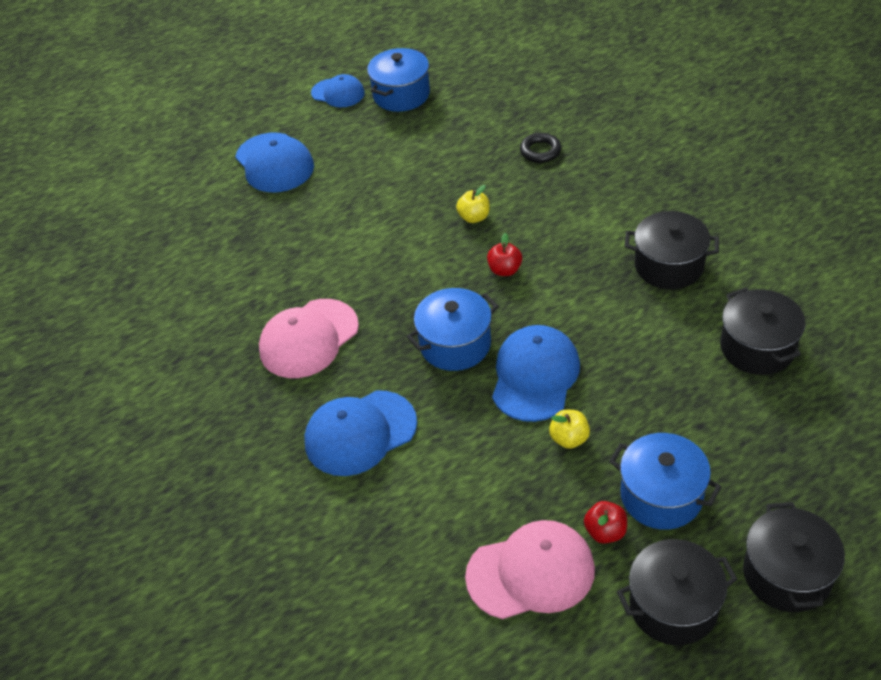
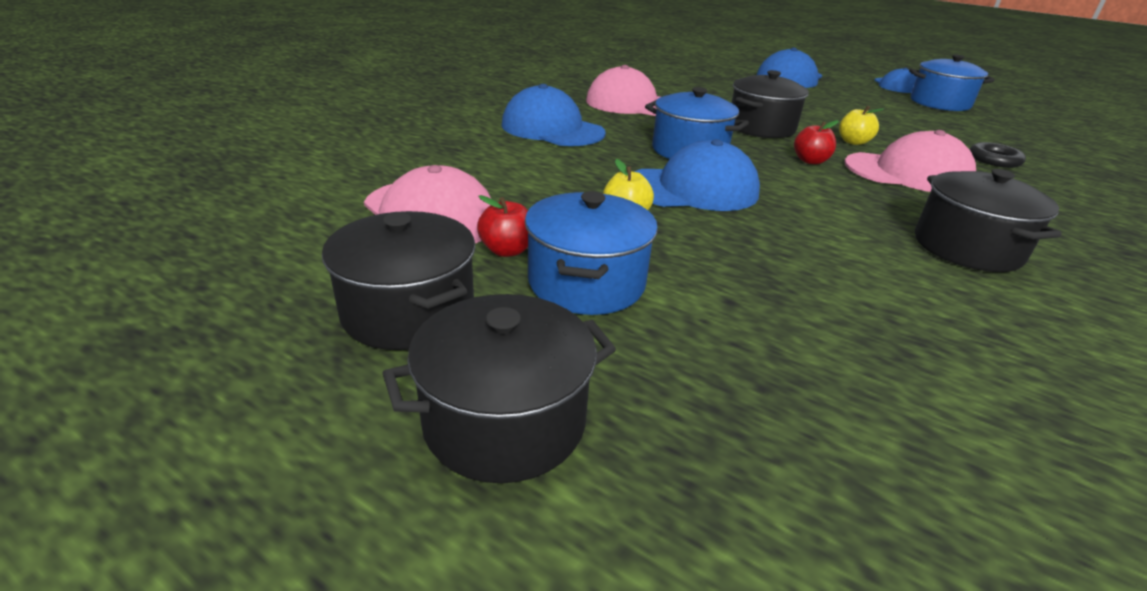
camera: 60 degrees right, 15 degrees down
(548, 221) = (907, 173): none -> pink cap
(757, 347) = (933, 337): black pot -> black pot (761, 128)

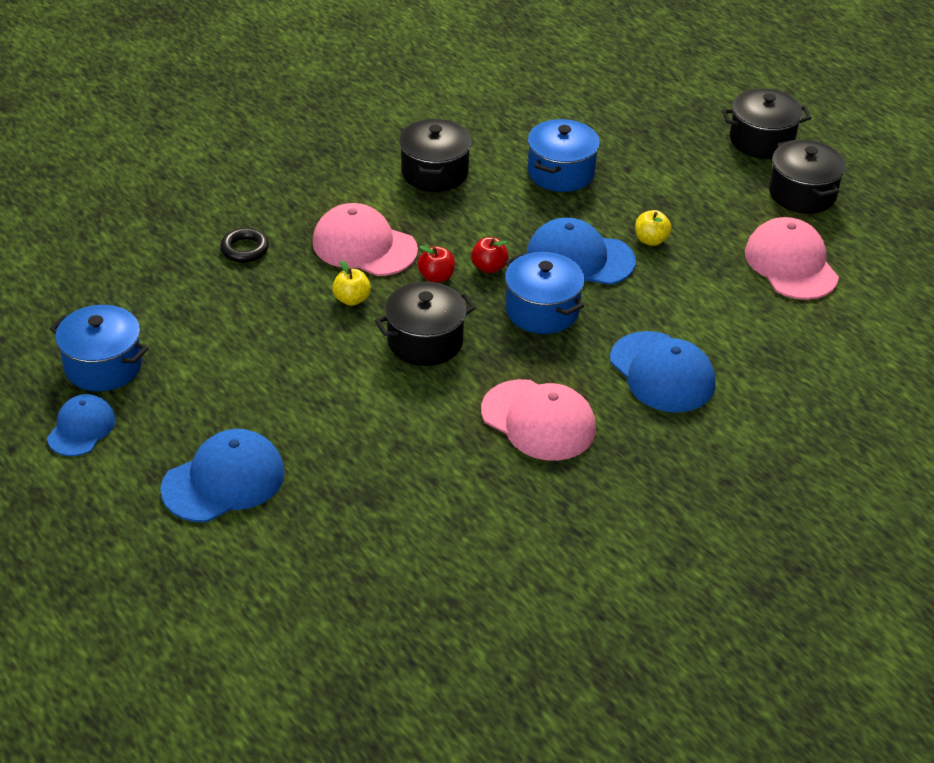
camera: 160 degrees left, 10 degrees up
(507, 250) = (743, 224): red apple -> red apple (489, 267)
(586, 283) = (702, 193): blue pot -> blue pot (561, 173)

